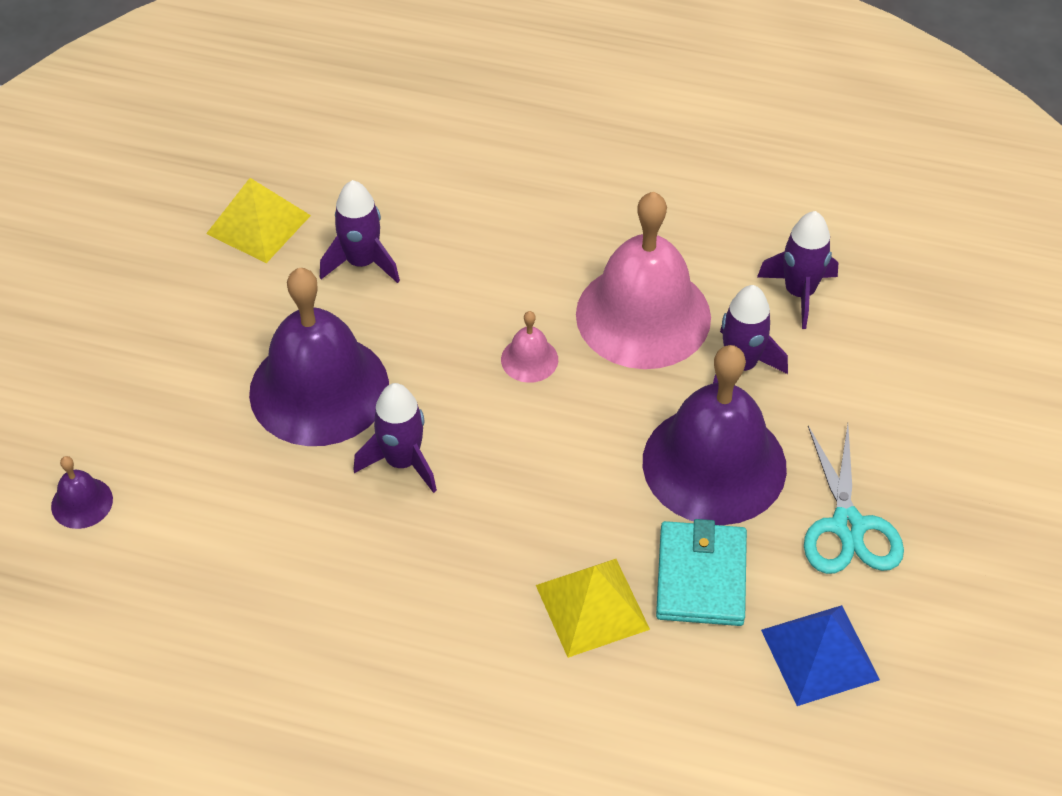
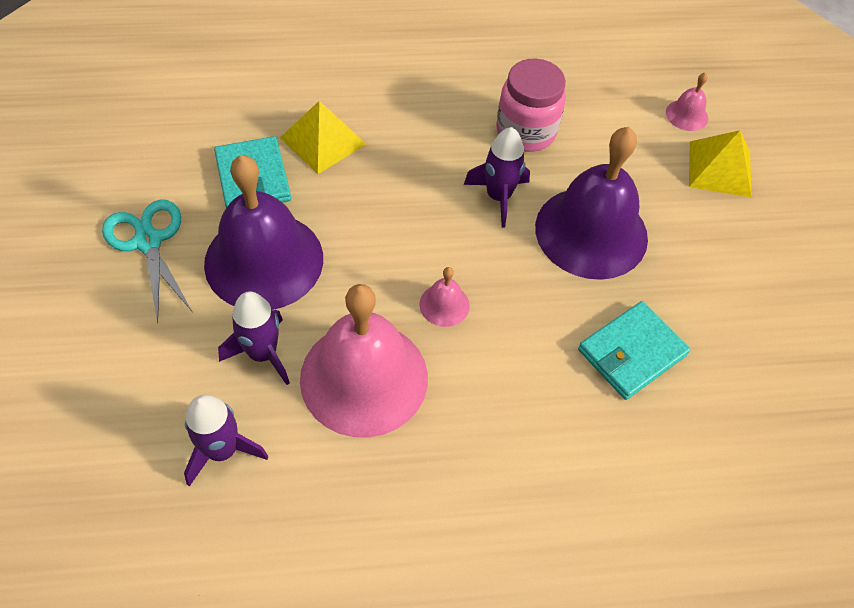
camera: 155 degrees right, 5 degrees up
(82, 502) = (686, 115): purple bell -> pink bell
(258, 224) = (744, 363): yellow pyramid -> yellow pyramid (720, 169)
(313, 540) = (525, 132): none -> pink jar
(362, 263) = (632, 352): purple rocket -> turquoise wallet
(819, 654) = (159, 152): blue pyramid -> none

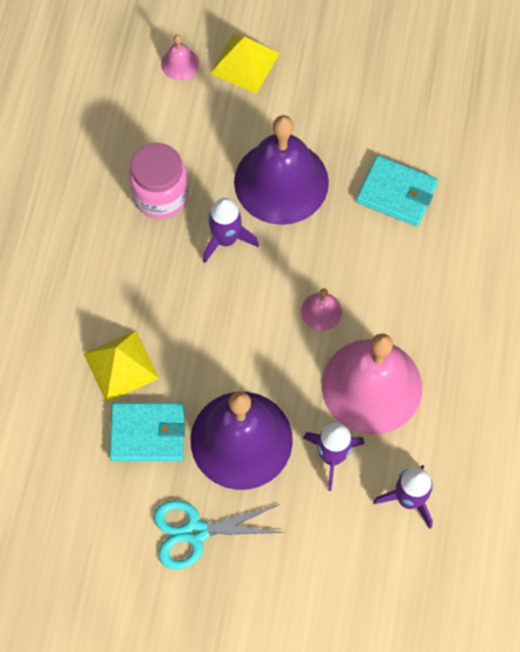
camera: 70 degrees left, 10 degrees up
(632, 352) = (396, 193): turquoise wallet -> turquoise wallet turned 45 degrees counterclockwise

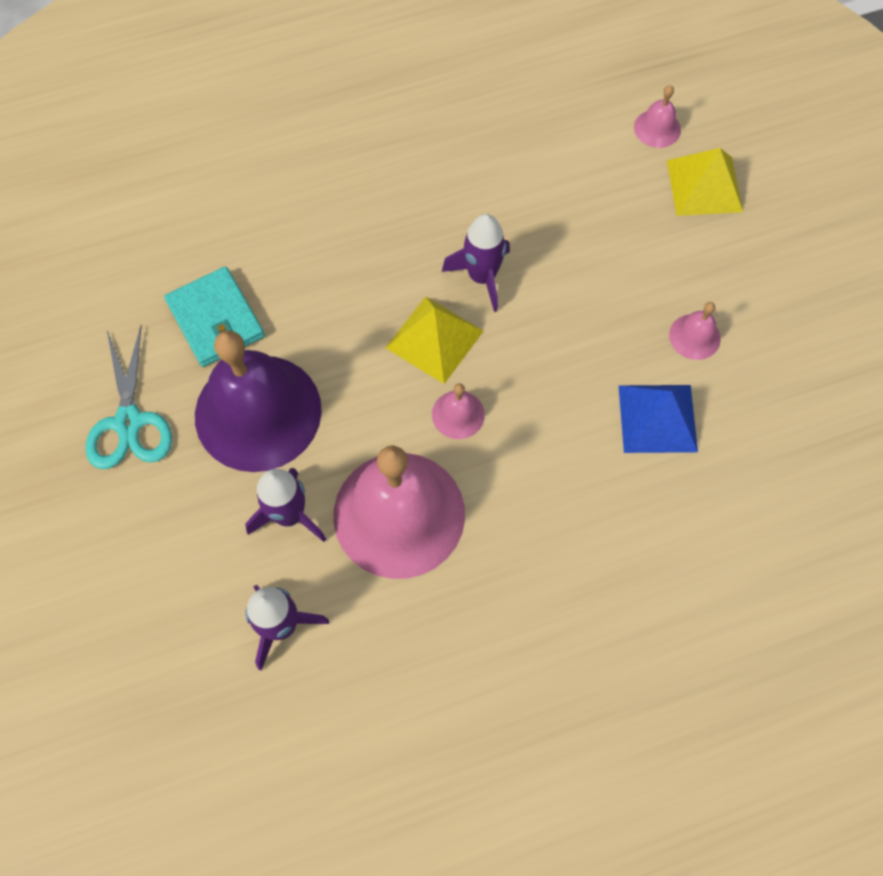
camera: 60 degrees right, 0 degrees up
(121, 366) = (277, 256): yellow pyramid -> yellow pyramid (434, 339)
(161, 196) = (491, 191): pink jar -> none
(195, 532) = (129, 422): turquoise scissors -> turquoise scissors turned 150 degrees counterclockwise
(281, 182) = (587, 294): purple bell -> none
(352, 137) = (694, 336): none -> pink bell
(396, 193) = (657, 418): turquoise wallet -> blue pyramid

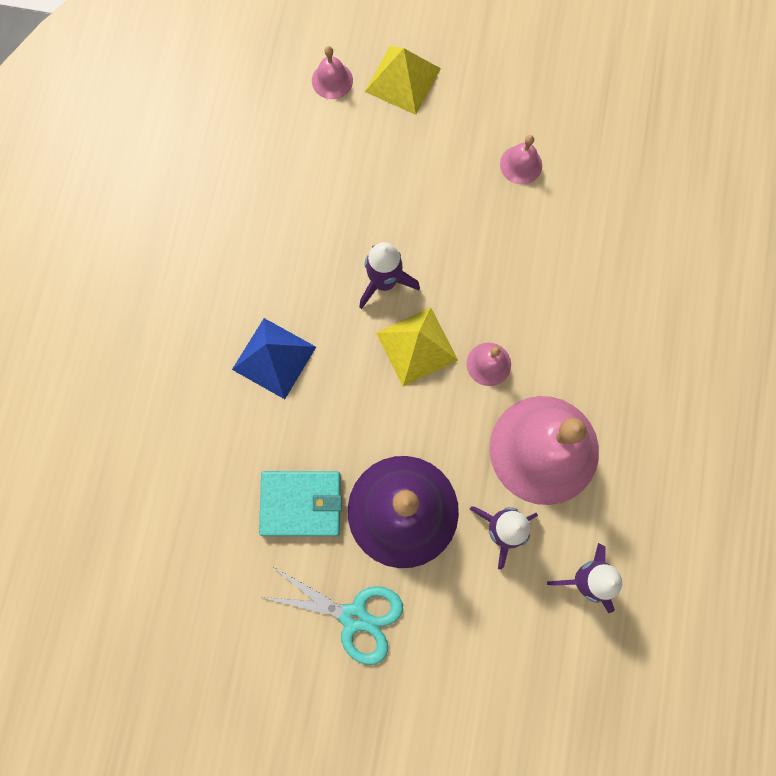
camera: 60 degrees left, 10 degrees up
(657, 418) = (569, 228): blue pyramid -> blue pyramid (274, 358)

